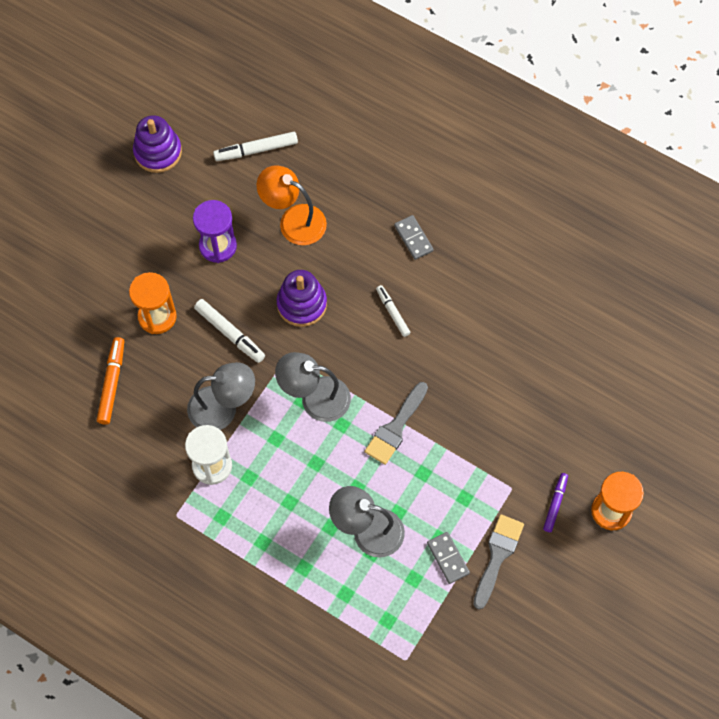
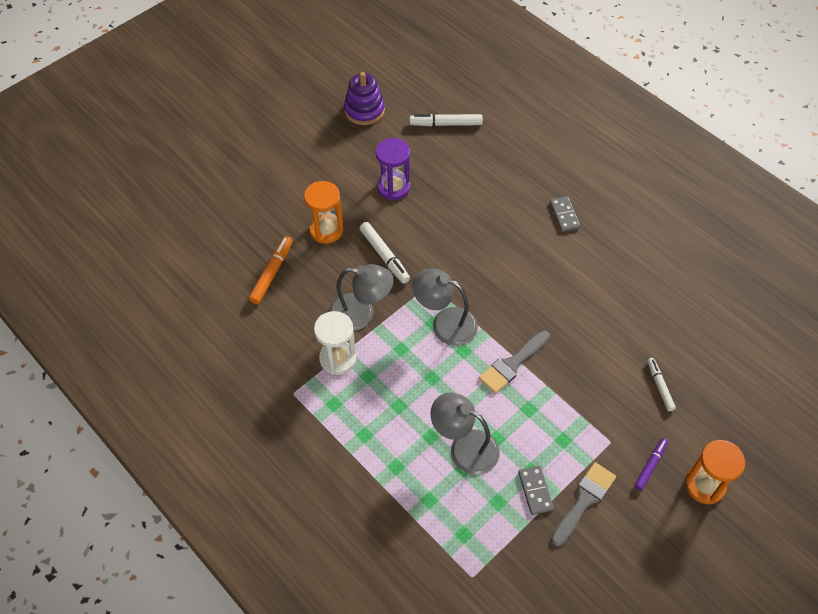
camera: 15 degrees right, 10 degrees down
(293, 220) = (463, 181): orange lamp -> none
(302, 304) = (453, 246): purple stacking toy -> none
(392, 312) = (532, 269): white marker -> white marker (659, 386)

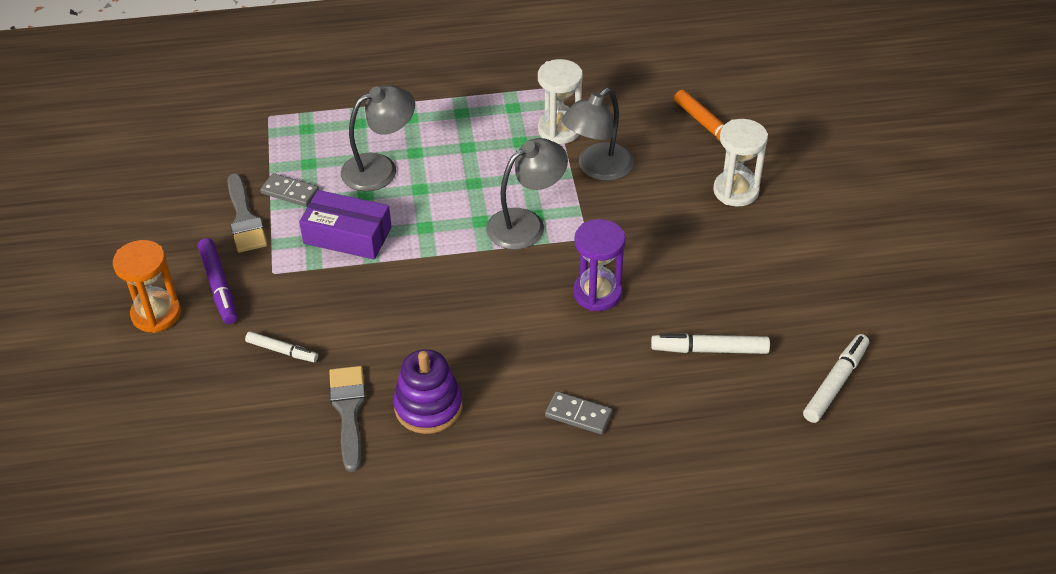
camera: 125 degrees right, 10 degrees down
(326, 230) = (736, 191): orange hourglass -> white hourglass
(364, 110) = (921, 313): purple stacking toy -> purple stacking toy (428, 407)
(384, 256) = (658, 220): white marker -> white marker (709, 350)
(393, 187) = (757, 276): purple hourglass -> purple hourglass (597, 293)
(512, 364) = (428, 249): grey brush -> grey brush (348, 411)
(542, 420) = (347, 235): none -> purple box
(650, 466) = (219, 286): purple marker -> purple marker, size x1.50

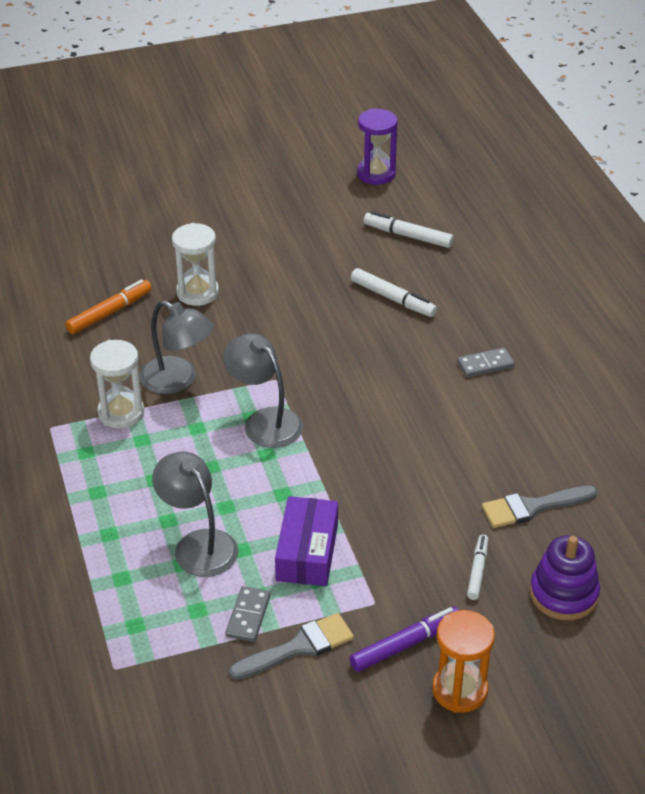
camera: 100 degrees left, 5 degrees down
(428, 407) = (509, 455): purple stacking toy -> purple stacking toy (563, 594)
(578, 415) = (485, 364): grey domino -> grey domino turned 60 degrees clockwise
(597, 293) = (345, 366): purple hourglass -> purple hourglass (376, 174)
(709, 350) = (393, 299): white marker -> white marker turned 45 degrees counterclockwise

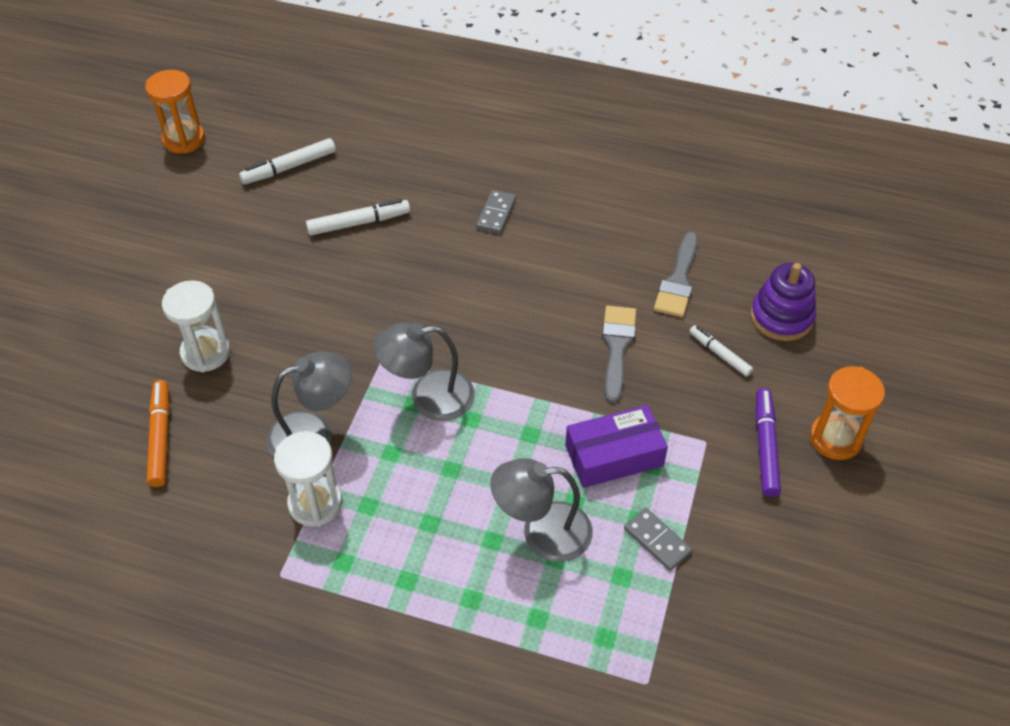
camera: 55 degrees left, 10 degrees up
(298, 647) = (718, 523): grey brush -> grey brush (617, 347)
(307, 552) = (614, 455): purple box -> purple box turned 60 degrees counterclockwise
(376, 174) = (184, 139): purple hourglass -> orange hourglass

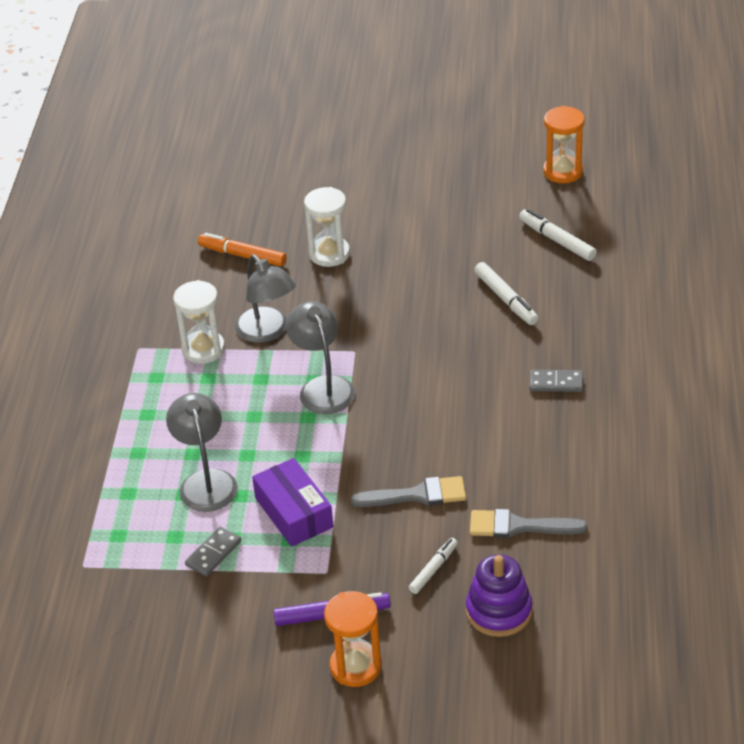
camera: 80 degrees right, 10 degrees down
(160, 437) = (242, 255): orange marker -> orange marker turned 135 degrees counterclockwise

